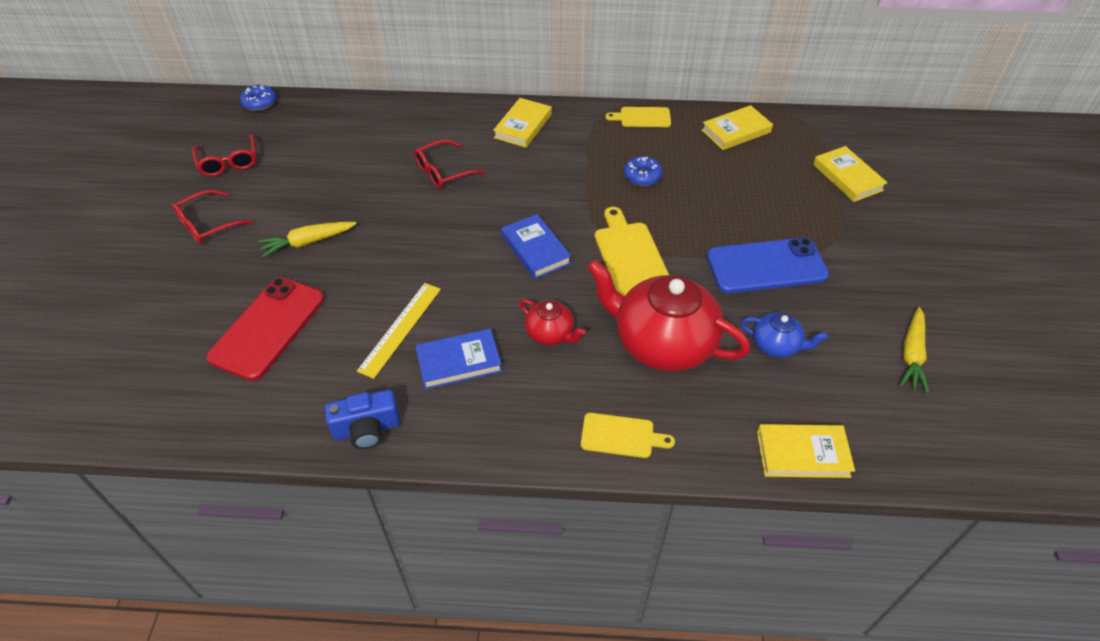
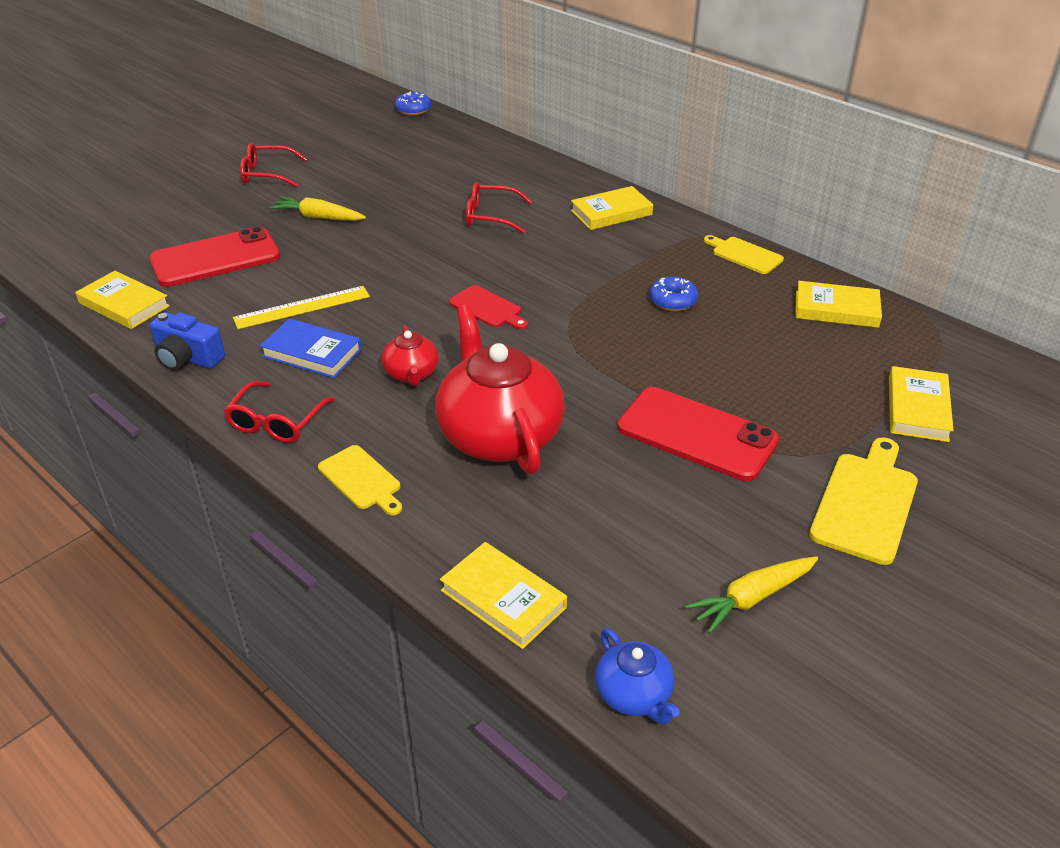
camera: 40 degrees right, 10 degrees down
(229, 162) = (336, 140): red glasses -> red glasses (276, 422)
(243, 418) = (124, 305): none -> yellow book
(535, 249) = (487, 308): blue book -> red cutting board
(630, 256) = (567, 356): yellow cutting board -> yellow cutting board (866, 503)
(766, 266) = (696, 434): blue phone -> red phone
(776, 345) = (608, 501): blue teapot -> blue teapot (634, 695)

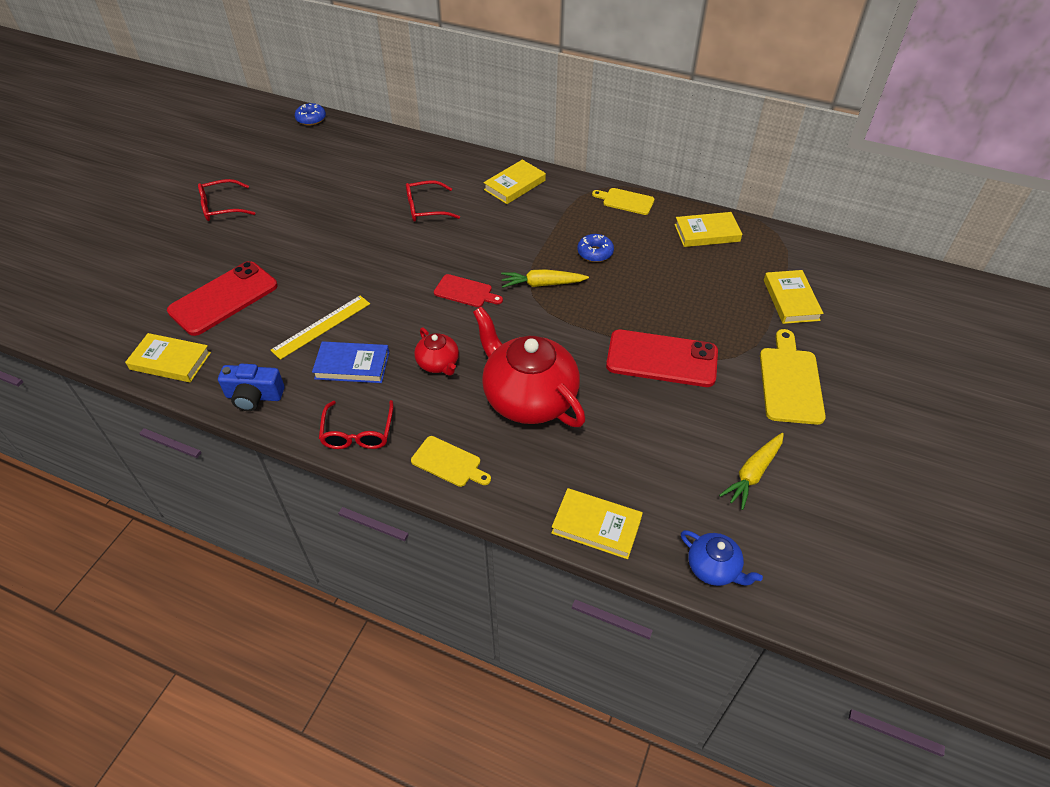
camera: 20 degrees left, 10 degrees up
(318, 217) = (288, 240): yellow carrot -> yellow carrot (542, 284)

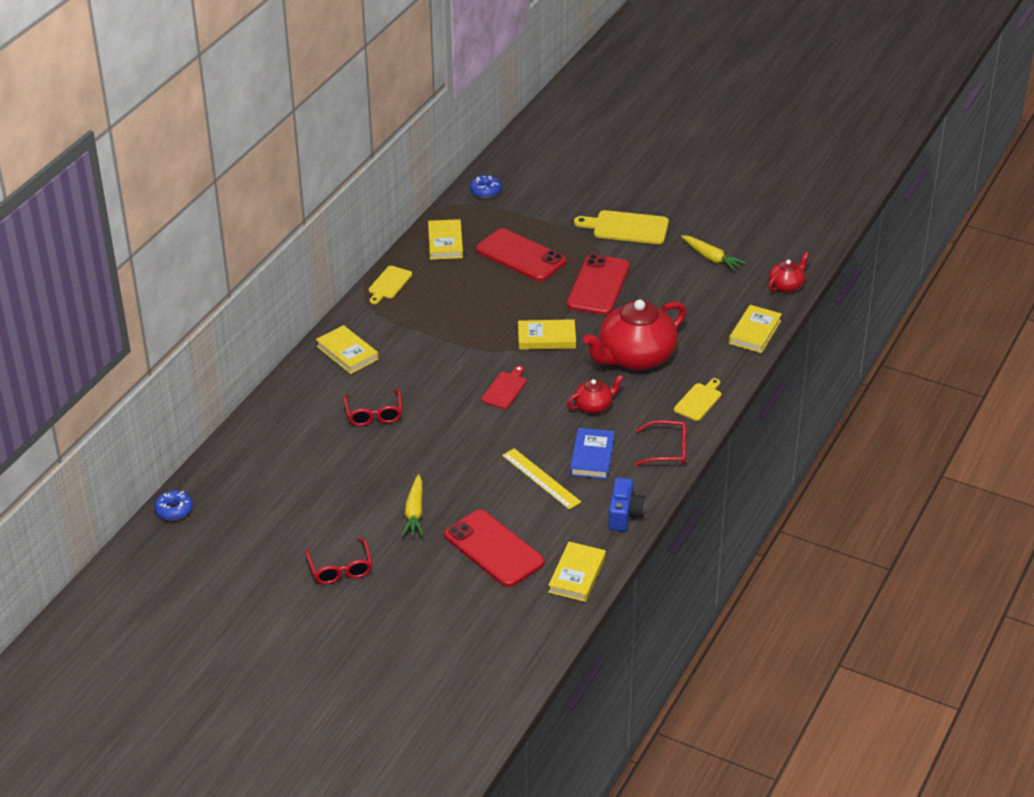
camera: 85 degrees left, 10 degrees down
(542, 284) = (500, 343): yellow carrot -> yellow carrot (414, 512)
(595, 253) = (462, 309): blue donut -> blue donut (485, 191)
(701, 290) = (520, 256): none -> red phone
(714, 568) = (786, 285): blue teapot -> red teapot
(790, 300) = (538, 212): yellow book -> yellow book (546, 338)

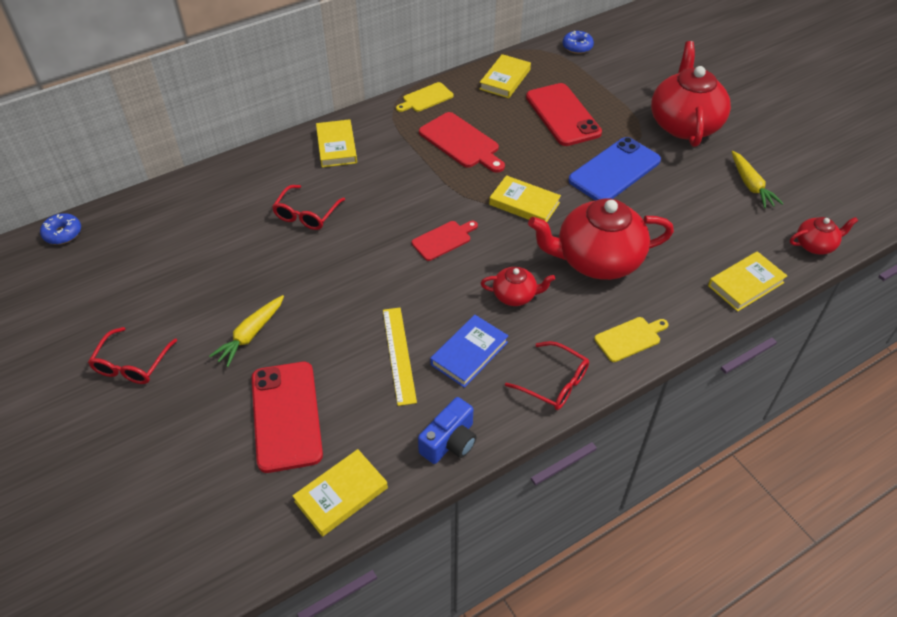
camera: 30 degrees right, 10 degrees up
(453, 310) = (461, 142): none -> red cutting board
(598, 286) = (614, 171): red phone -> blue phone
(626, 227) = (684, 124): yellow cutting board -> red teapot

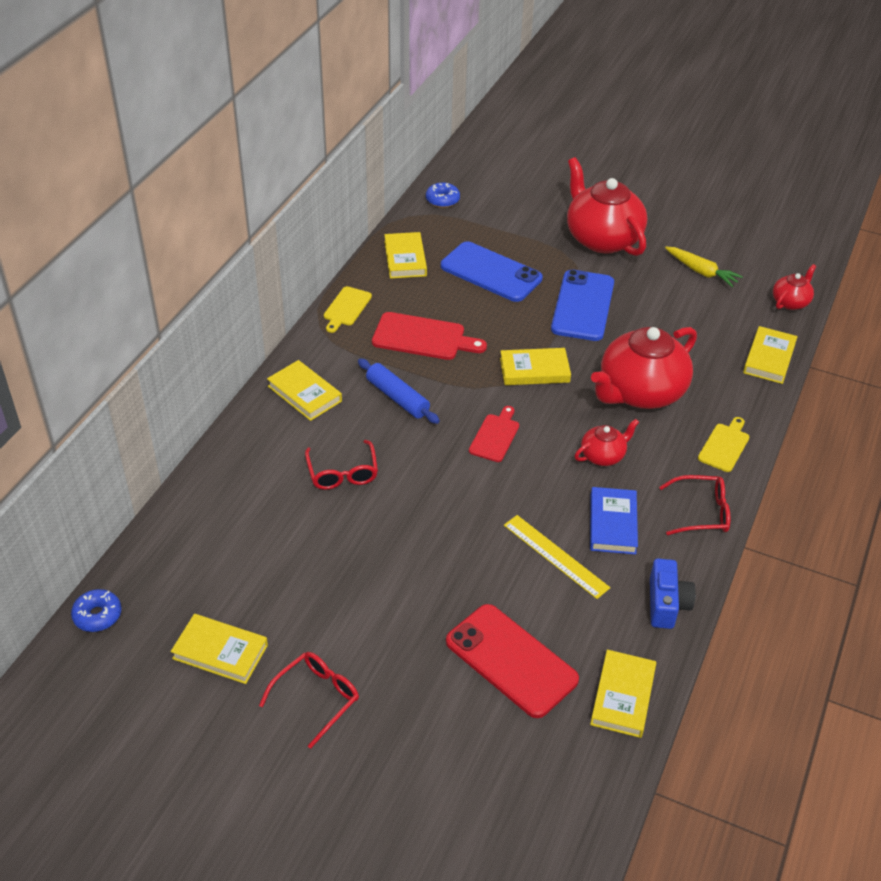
camera: 35 degrees left, 5 degrees down
(107, 297) = (220, 652): none -> yellow book
(132, 364) = (317, 698): red glasses -> red glasses turned 120 degrees counterclockwise
(250, 335) = (405, 609): yellow carrot -> none
(399, 178) = (397, 398): none -> blue rolling pin
(562, 115) = (491, 272): red phone -> blue phone

